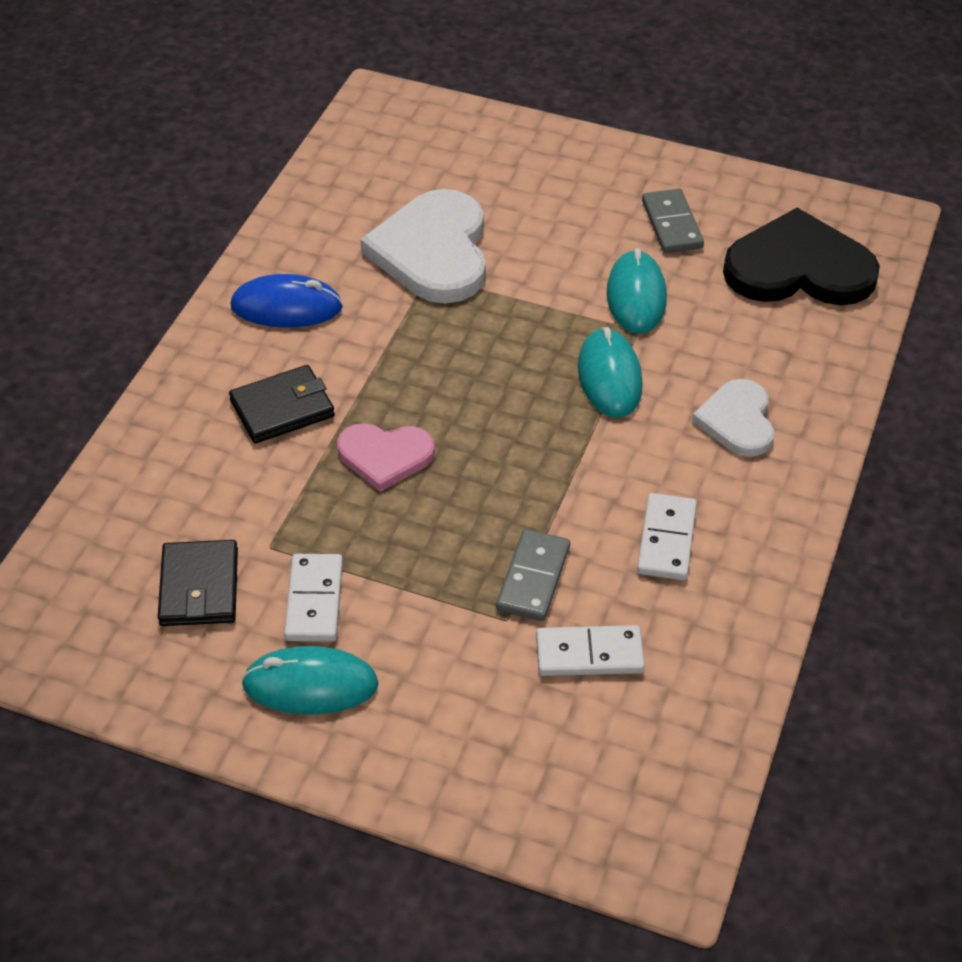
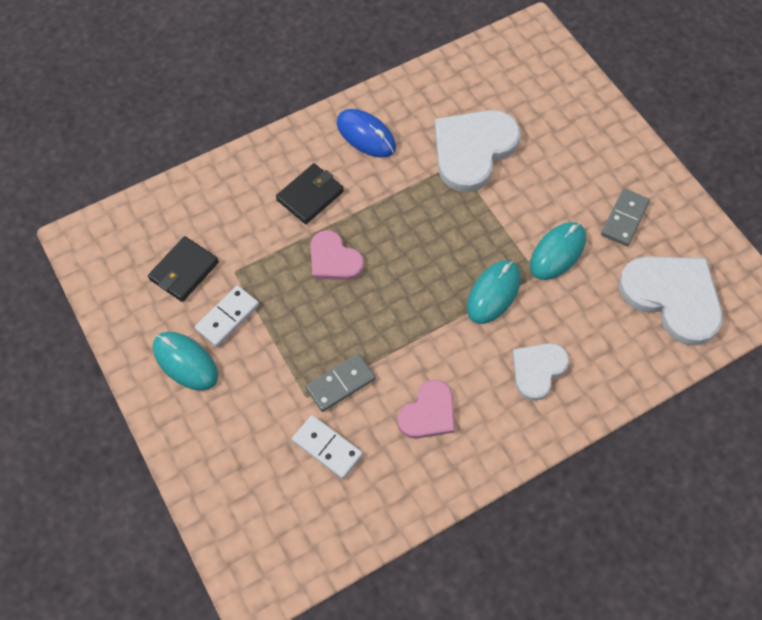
camera: 40 degrees right, 15 degrees up
(282, 408) = (310, 195): black wallet -> black wallet turned 60 degrees counterclockwise
(666, 540) = (428, 413): white domino -> pink heart
(798, 268) = (672, 297): black heart -> white heart

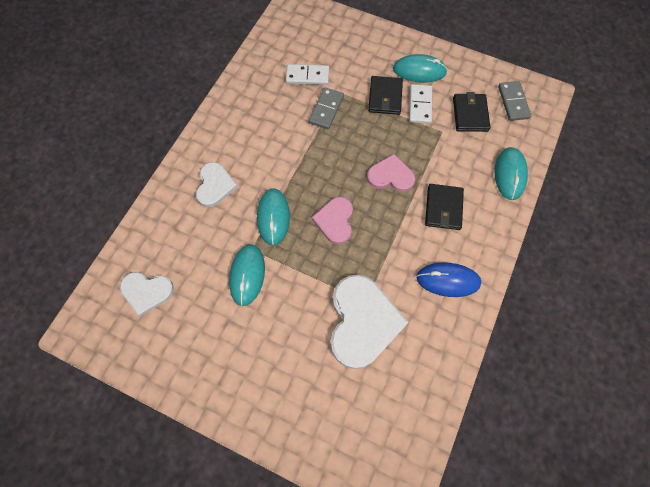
camera: 145 degrees right, 5 degrees up
(212, 185) = (509, 174): none -> turquoise mouse
(257, 354) = (385, 97): none -> black wallet
(428, 413) = (265, 124): pink heart -> pink heart (335, 221)
(624, 219) = (212, 336): grey domino -> grey domino (513, 102)
(672, 297) = (147, 292): white heart -> white heart, size x0.58

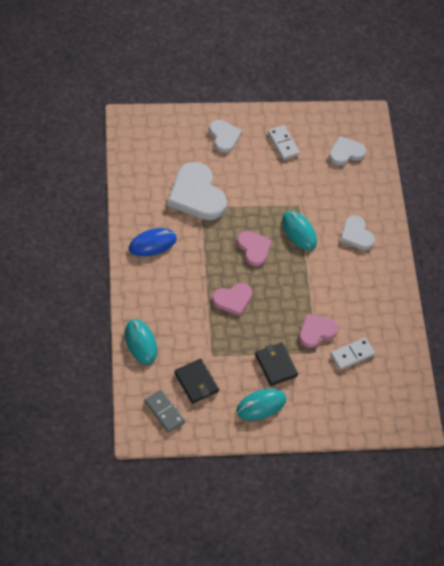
camera: 145 degrees right, 10 degrees down
(247, 275) = (290, 189): turquoise mouse -> none
(279, 393) = (224, 136): none -> white heart
(326, 109) = (316, 331): grey domino -> pink heart
(420, 105) = (242, 371): white domino -> white domino (283, 143)
(443, 208) = (180, 292): black wallet -> none

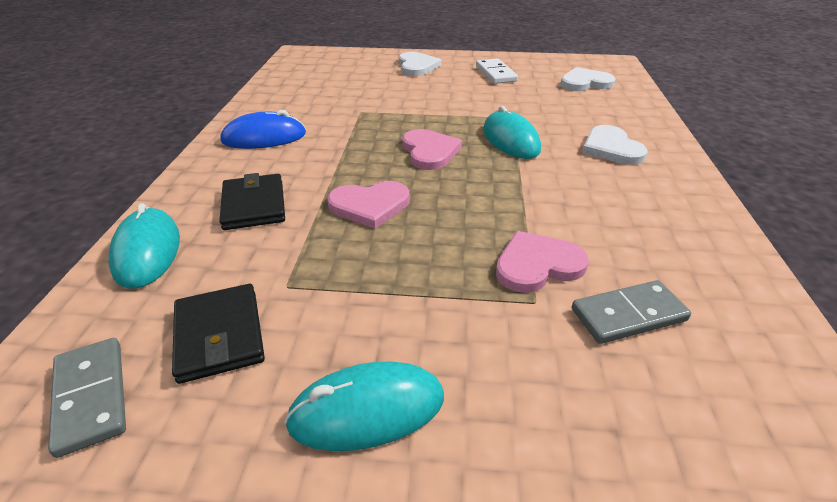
camera: 15 degrees right, 20 degrees down
(196, 194) = (359, 102): white heart -> none
(276, 365) = (431, 319): black wallet -> black wallet (254, 205)
(352, 354) = (628, 315): white domino -> grey domino

